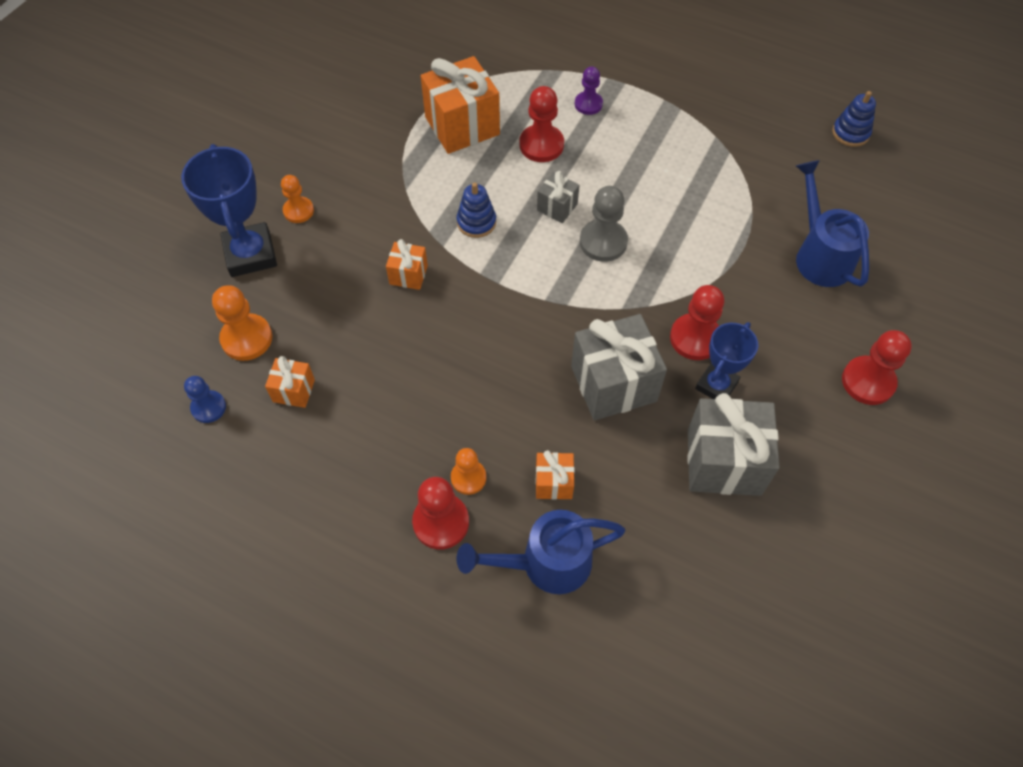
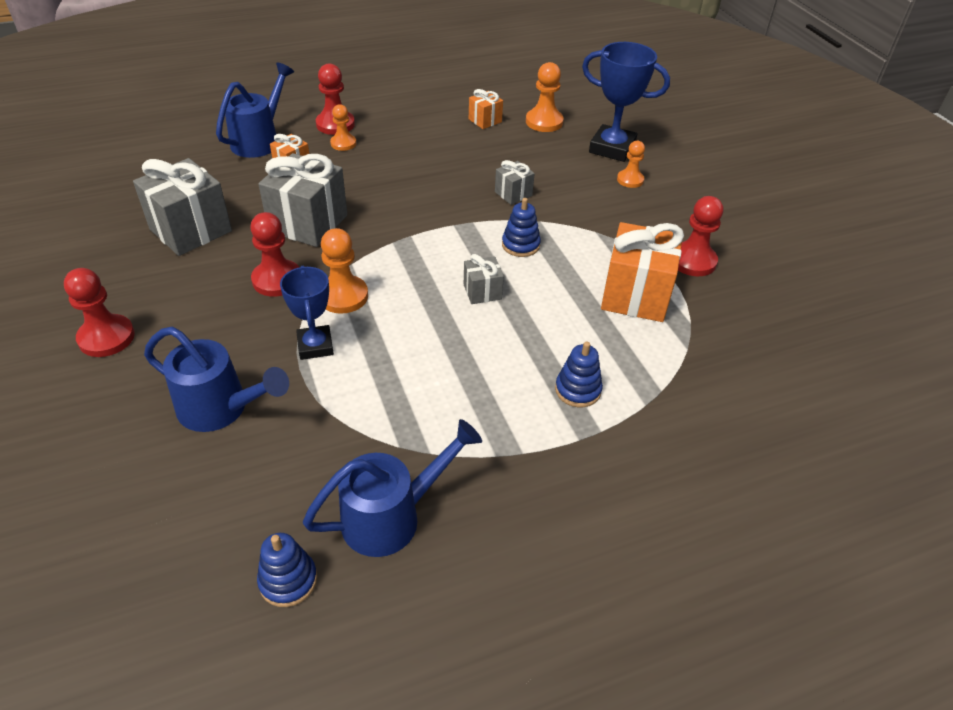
camera: 130 degrees right, 15 degrees down
(208, 407) = (512, 95): blue pawn -> none
(408, 275) = (513, 194): orange gift -> grey gift
(541, 145) = (560, 326): red pawn -> red pawn (692, 261)
(588, 104) = (578, 390): purple pawn -> blue stacking toy
(603, 242) = (417, 293): grey pawn -> none
(659, 282) = (343, 296): none -> orange pawn
(716, 385) = (233, 264): blue trophy -> blue trophy (315, 346)
(770, 122) = (391, 517): none -> blue watering can

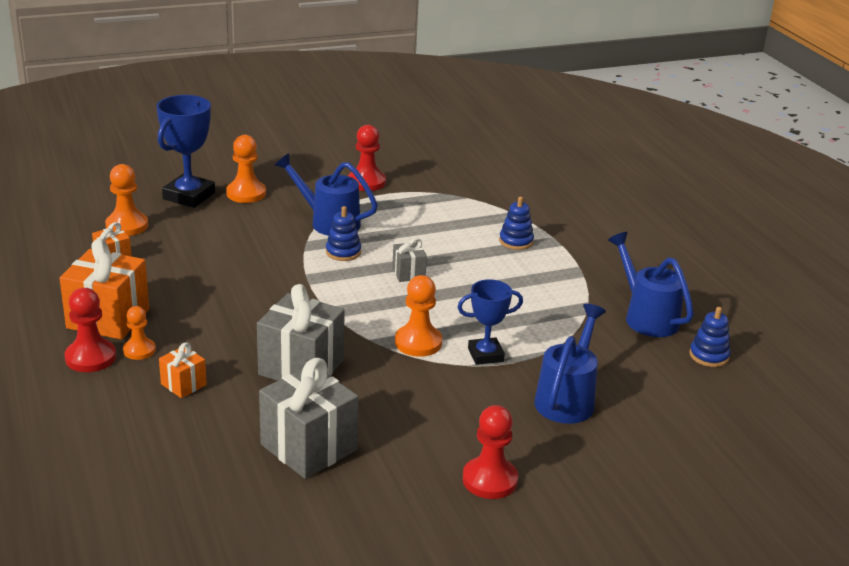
camera: 90 degrees left, 15 degrees down
(259, 140) = (115, 414): blue watering can -> blue watering can (329, 222)
(277, 280) = (395, 381): red pawn -> none
(513, 194) = (261, 251): grey gift -> none
(630, 180) = (246, 193): orange pawn -> orange pawn, size x1.54
(635, 295) = (410, 209): orange gift -> orange gift (108, 318)

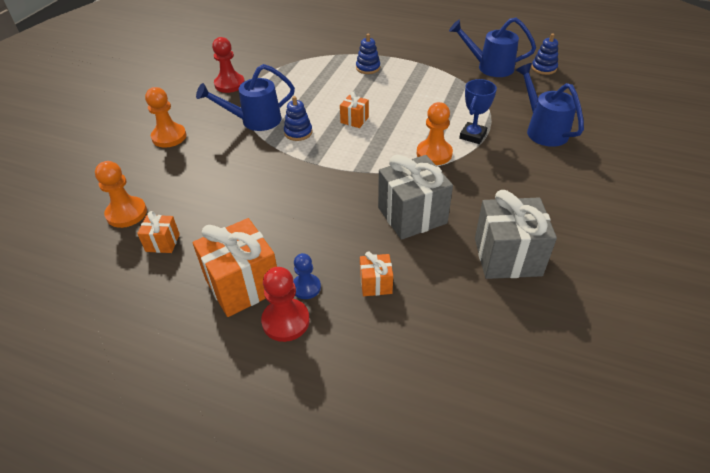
camera: 45 degrees left, 15 degrees up
(139, 350) = (306, 287): orange pawn -> blue pawn
(189, 196) = (132, 163): blue trophy -> none
(408, 273) = (354, 120): grey gift -> orange gift
(489, 480) = (600, 197): red pawn -> none

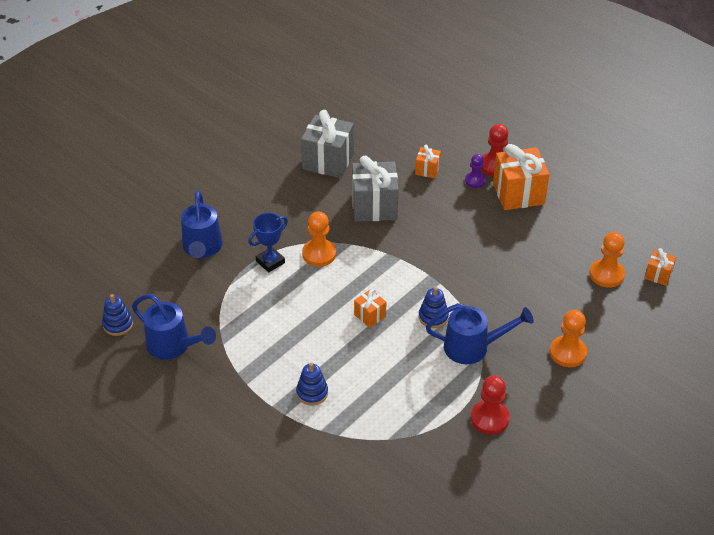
camera: 160 degrees left, 0 degrees up
(162, 243) = (575, 240): orange gift -> orange gift (658, 275)
(306, 287) = (475, 180): blue pawn -> purple pawn

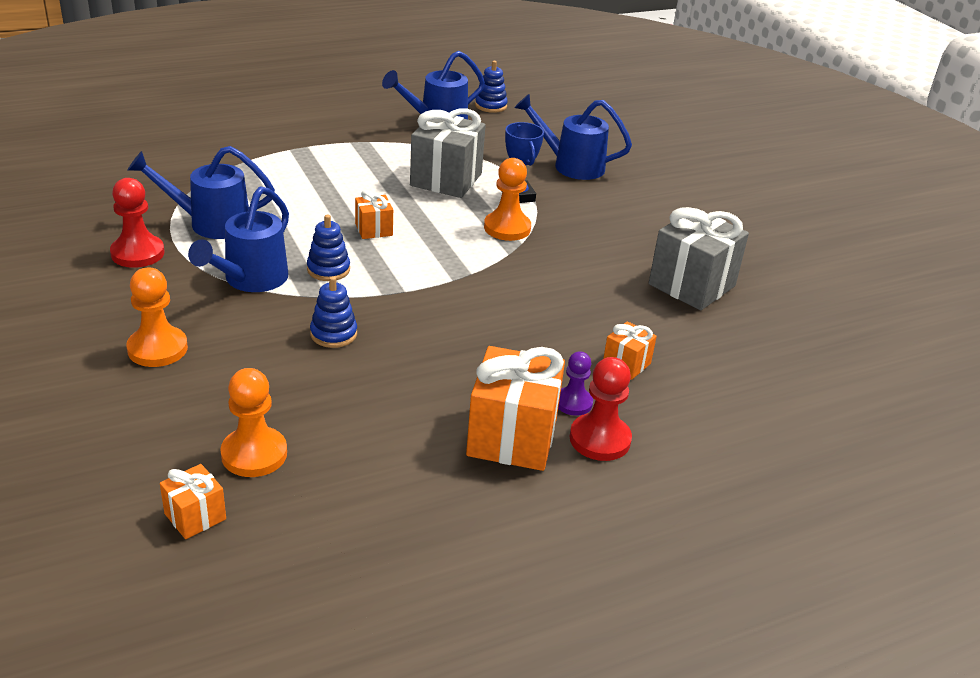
camera: 110 degrees right, 10 degrees down
(312, 393) = (300, 168): blue stacking toy -> blue stacking toy (333, 334)
(374, 206) = (570, 292): grey gift -> grey gift (446, 179)
(425, 402) = (211, 223): none -> blue watering can

